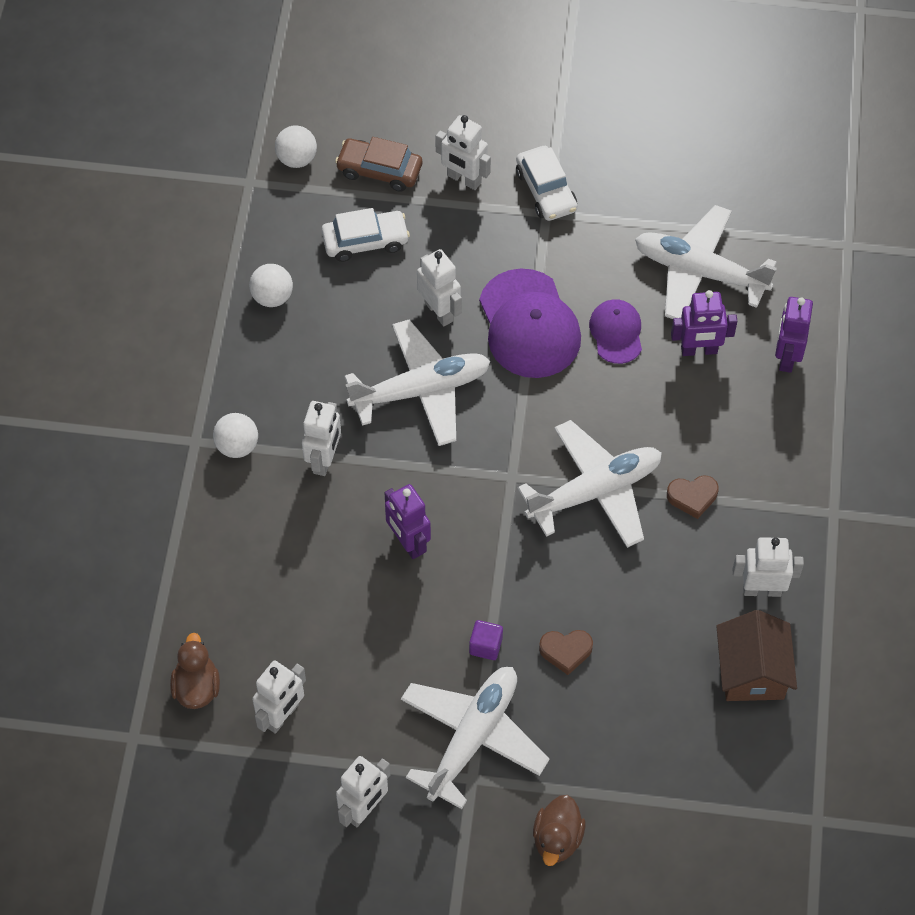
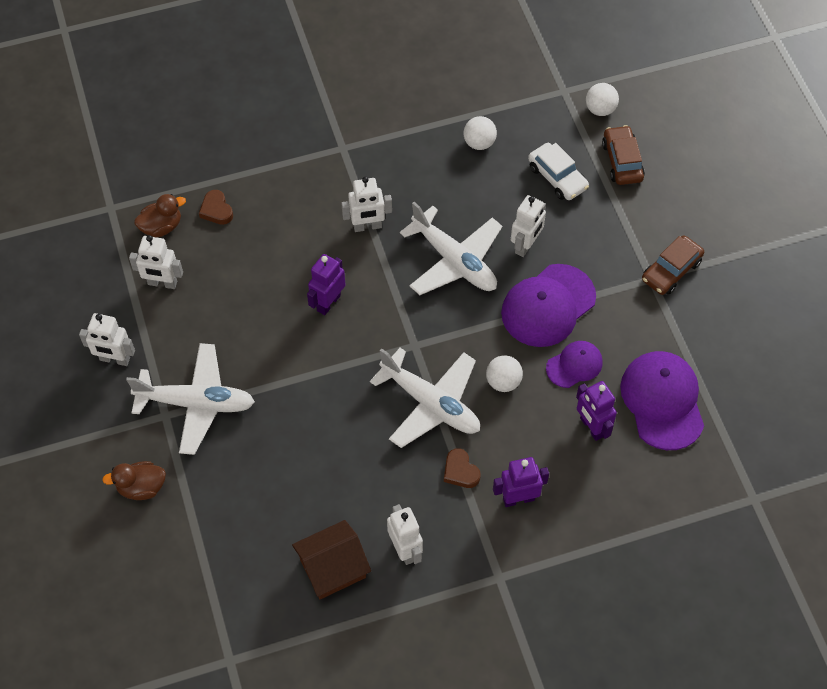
camera: 65 degrees right, 0 degrees up
(237, 446) = (351, 172): white ball -> white ball (503, 382)
(463, 179) = (647, 215): white robot -> none
(485, 646) = (271, 383): purple cube -> none
(546, 190) = (671, 270): white car -> brown car
(566, 651) = (290, 435): brown heart -> brown heart (216, 210)
(699, 272) = (662, 401): white plane -> purple cap
(786, 357) = (621, 491): purple robot -> purple robot (518, 498)

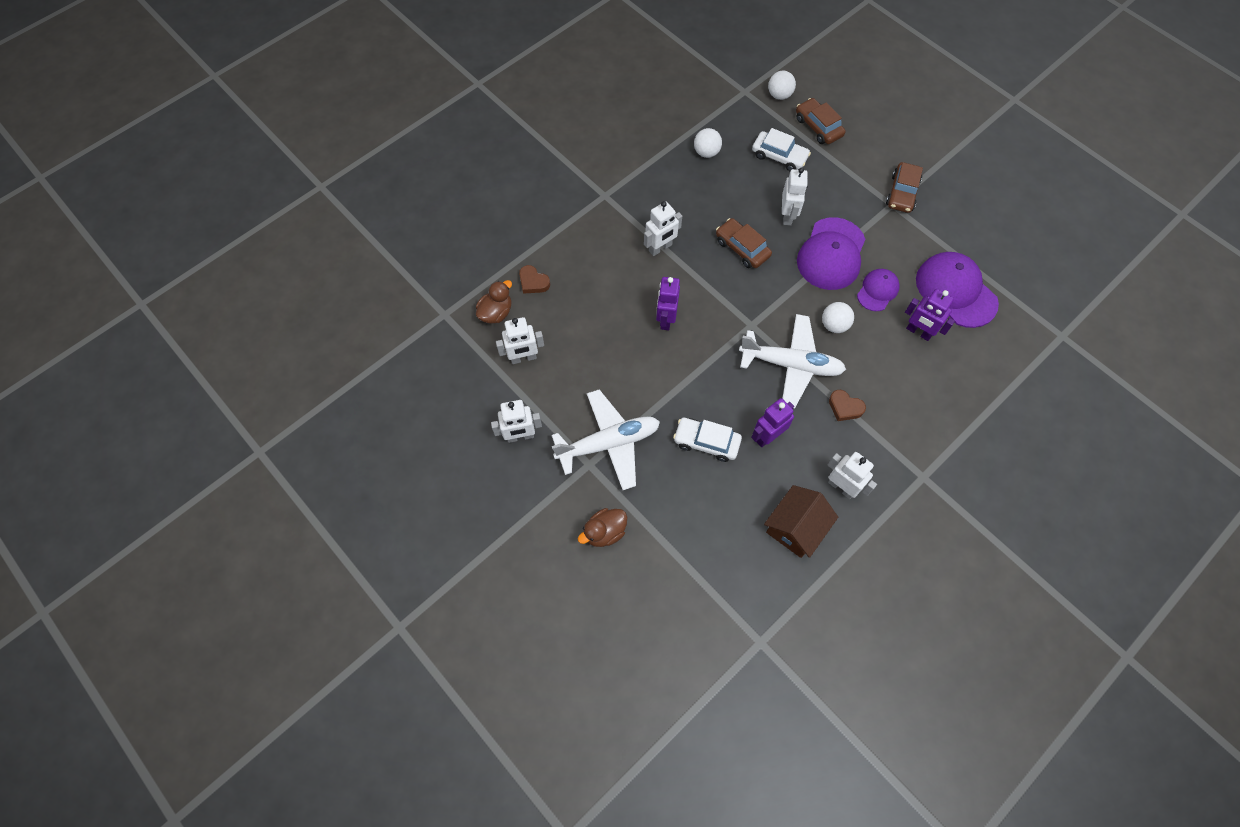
camera: 25 degrees left, 5 degrees up
(294, 444) = (706, 442): none -> white car
(454, 261) = (742, 248): white plane -> brown car
(518, 498) = (900, 409): purple robot -> purple robot (767, 436)

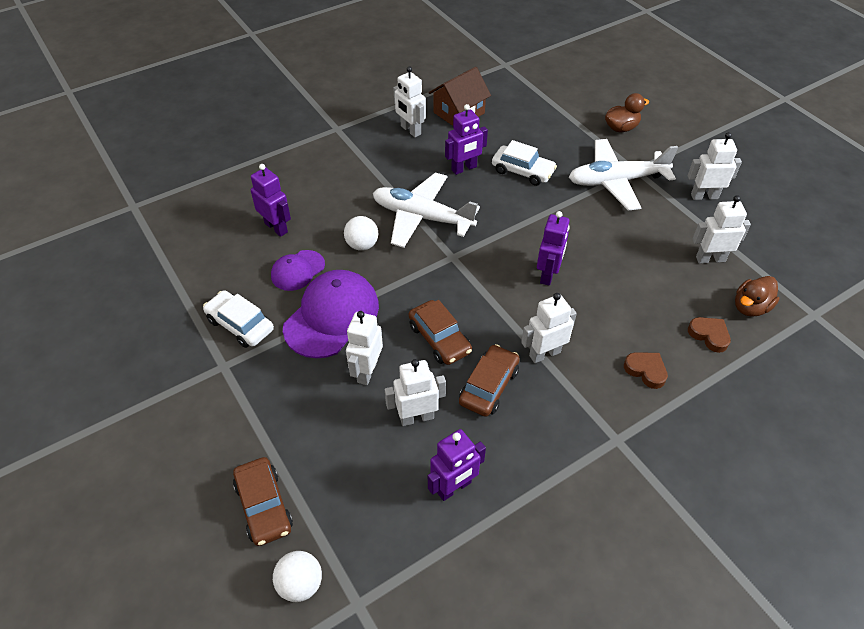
camera: 170 degrees left, 15 degrees down
(706, 152) = (454, 487): white ball -> purple robot
(742, 190) = (416, 417): none -> white robot
(779, 156) = (345, 463): white car -> white car (240, 325)
(845, 407) = (382, 179): brown heart -> brown heart (646, 371)
(902, 193) = (200, 379): brown car -> brown car (489, 386)
(955, 291) = (211, 258): purple cap -> none

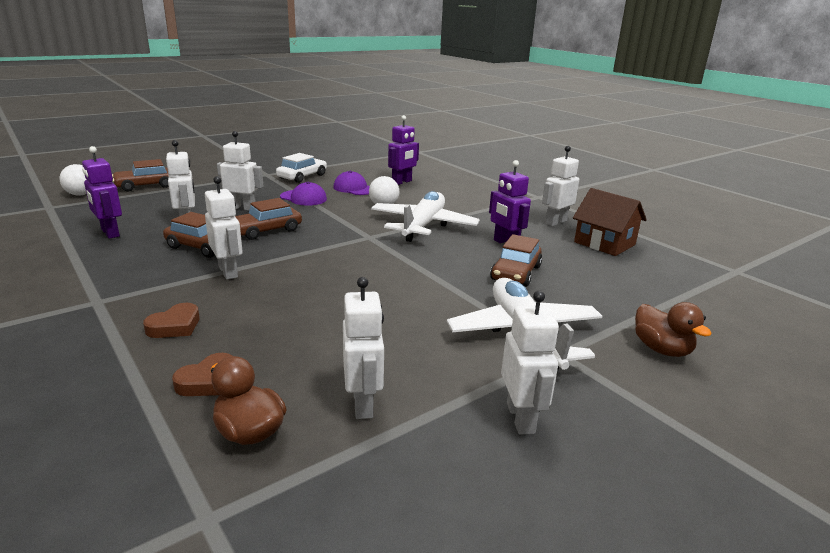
camera: 85 degrees right, 25 degrees down
(332, 316) = (303, 198): purple cap -> purple cap, size x0.56
(522, 171) = (516, 273): white car -> brown car
(548, 274) = (340, 279): purple robot -> none

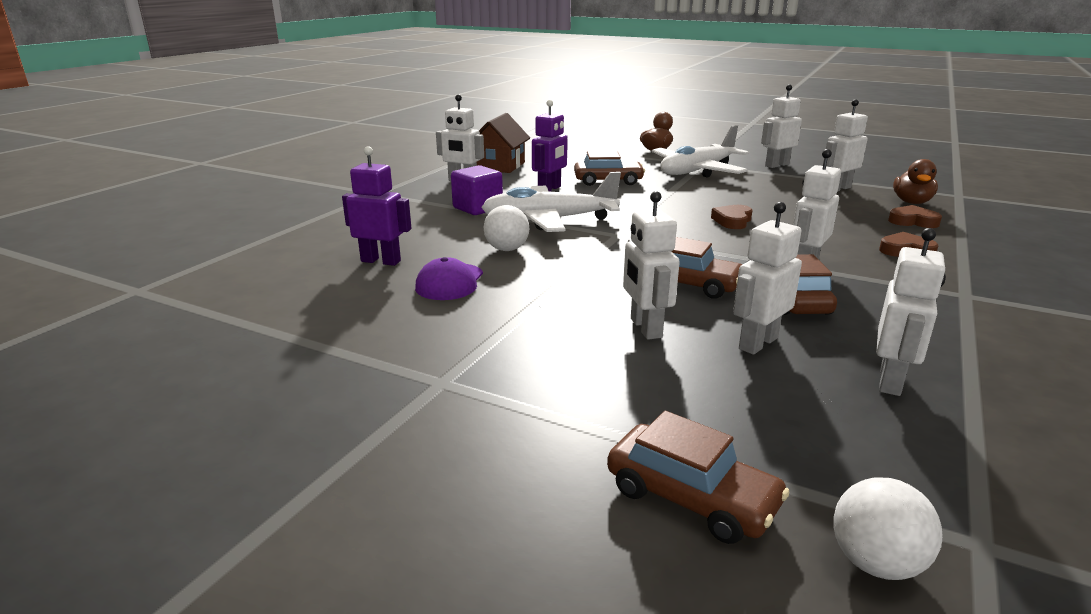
camera: 115 degrees left, 0 degrees up
(110, 233) = (891, 381): purple robot -> white robot
(302, 176) = (422, 340): white car -> none
(303, 198) = (540, 302): purple cap -> none
(343, 284) = (732, 221): none -> brown heart
(474, 214) = (477, 208): none -> purple cube

